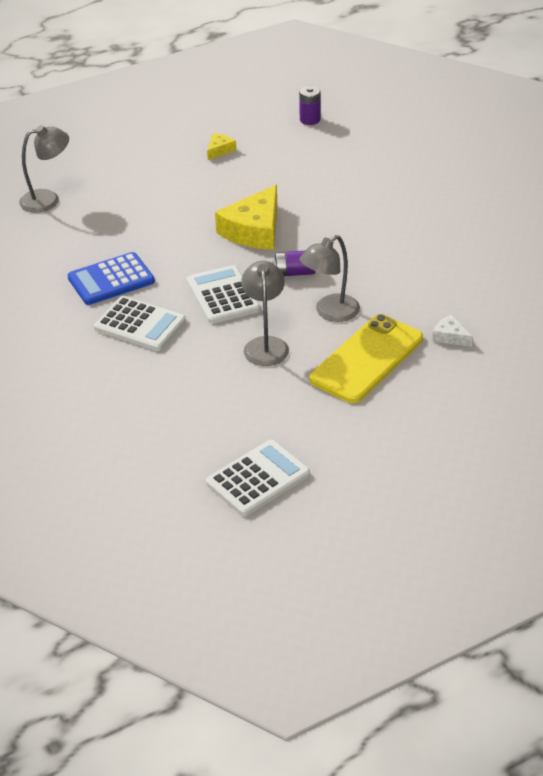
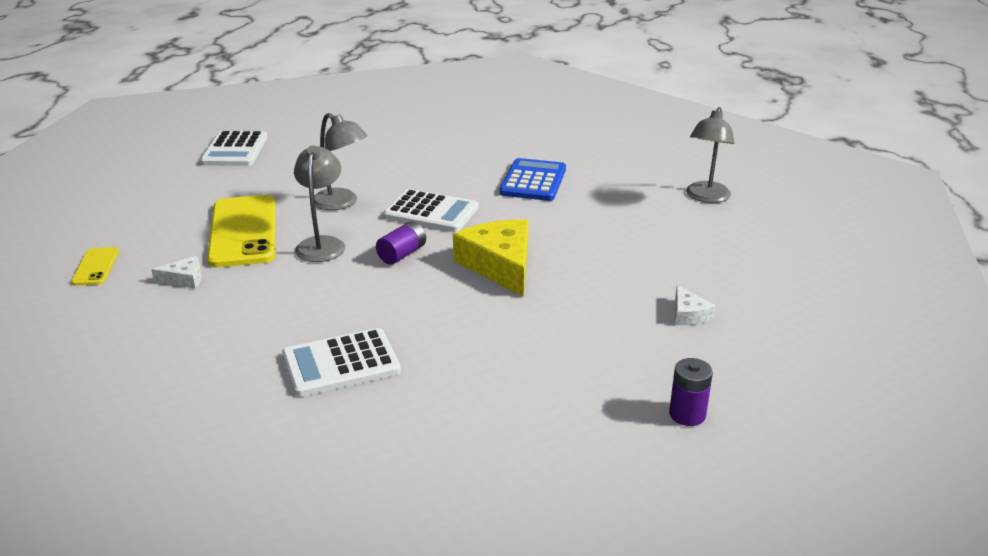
camera: 130 degrees right, 10 degrees down
(140, 325) = (456, 171): white calculator -> white calculator (341, 364)
(219, 150) = (688, 314): yellow cheese -> white cheese
(499, 387) = (96, 267): none -> yellow phone

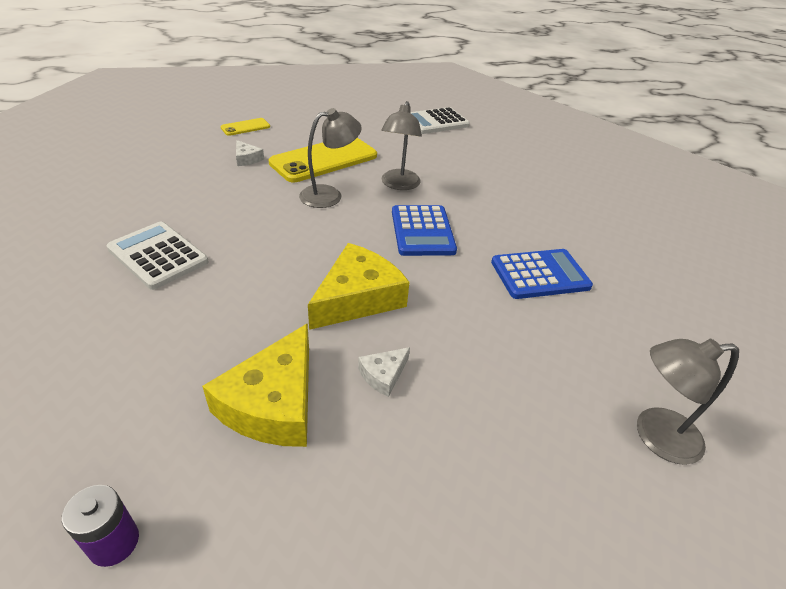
camera: 60 degrees right, 10 degrees up
(402, 254) = (340, 236): purple battery -> none
(431, 212) = (422, 231): white calculator -> blue calculator
(596, 328) = (273, 403): none -> yellow cheese
(688, 314) = (342, 488): white cheese -> white cheese (383, 375)

